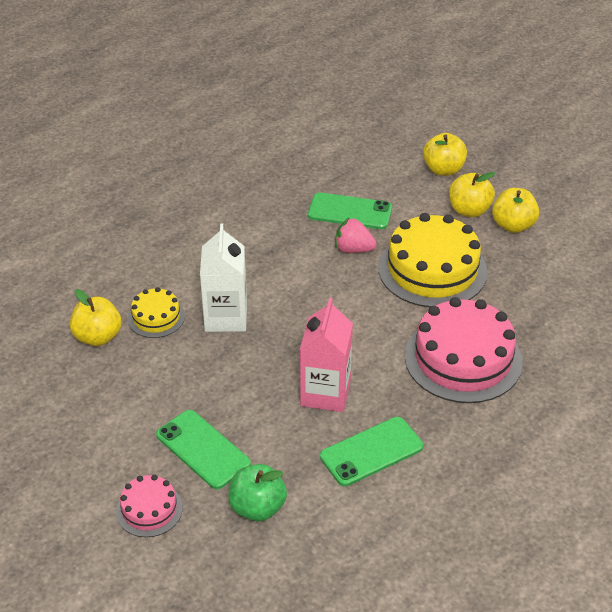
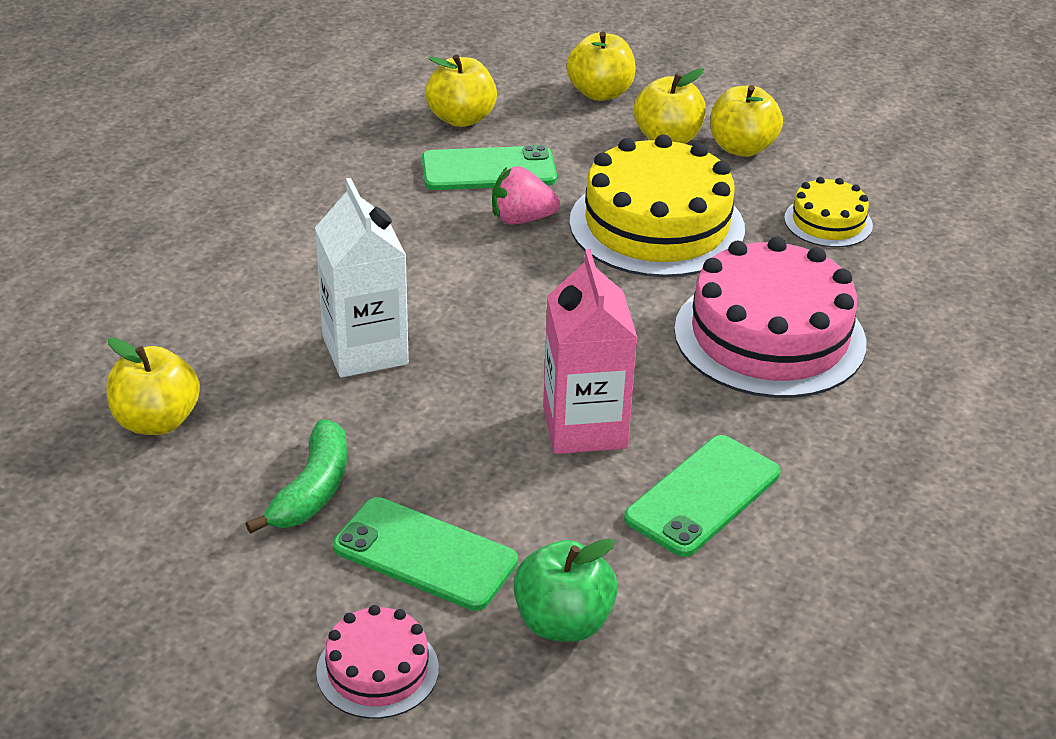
camera: 20 degrees left, 5 degrees down
(156, 317) = (246, 372): yellow cake -> yellow cake (828, 222)
(161, 397) = (312, 490): none -> green banana
(350, 173) = (461, 119): none -> yellow apple

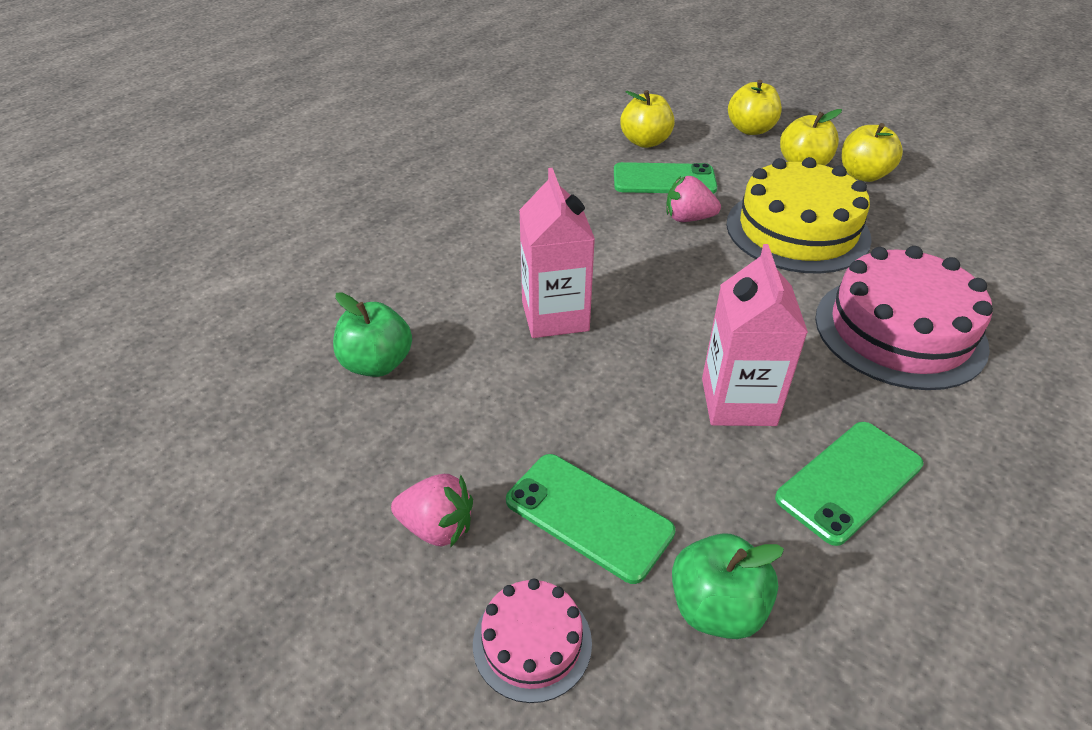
camera: 10 degrees right, 5 degrees up
(156, 421) = (377, 364): yellow apple -> green apple
(260, 580) = (437, 527): none -> pink strawberry
(312, 490) = (495, 440): green banana -> none
(365, 350) = (555, 316): white carton -> pink carton
(828, 222) = (940, 237): yellow cake -> none

